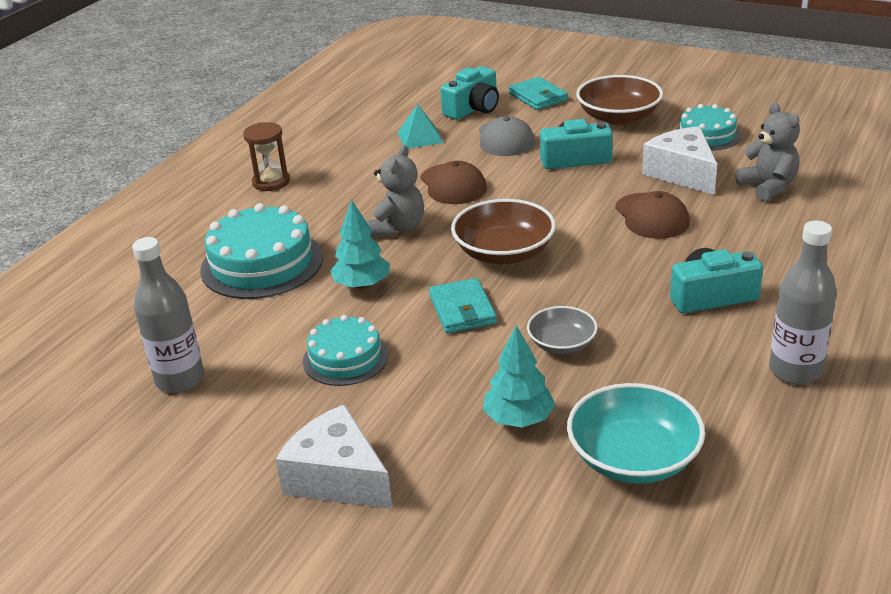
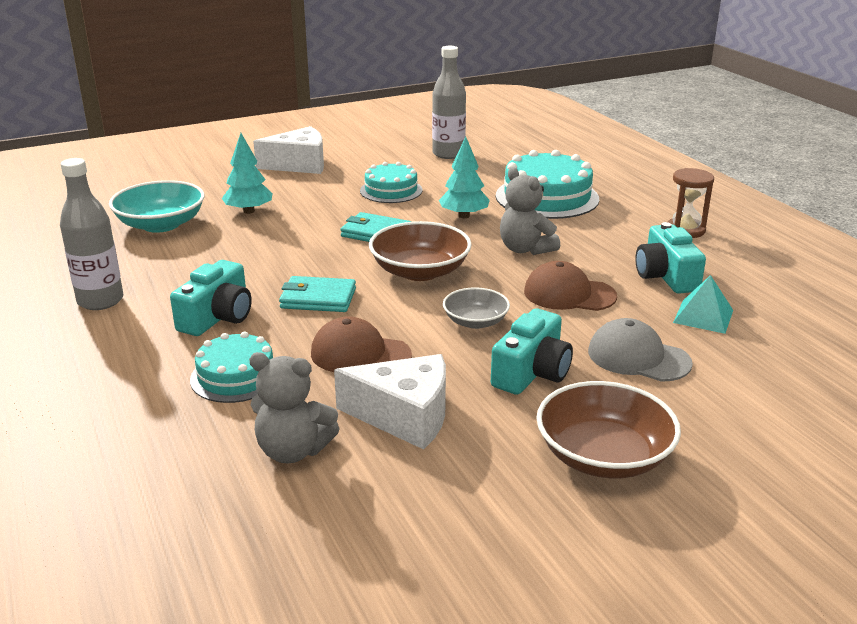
camera: 125 degrees right, 5 degrees down
(473, 108) = (751, 373): turquoise camera -> turquoise camera (666, 276)
(538, 97) = (742, 430): turquoise wallet -> turquoise wallet (318, 298)
(562, 344) = (281, 246): grey bowl -> grey bowl (475, 321)
(707, 135) = (462, 491): turquoise cake -> turquoise cake (236, 376)

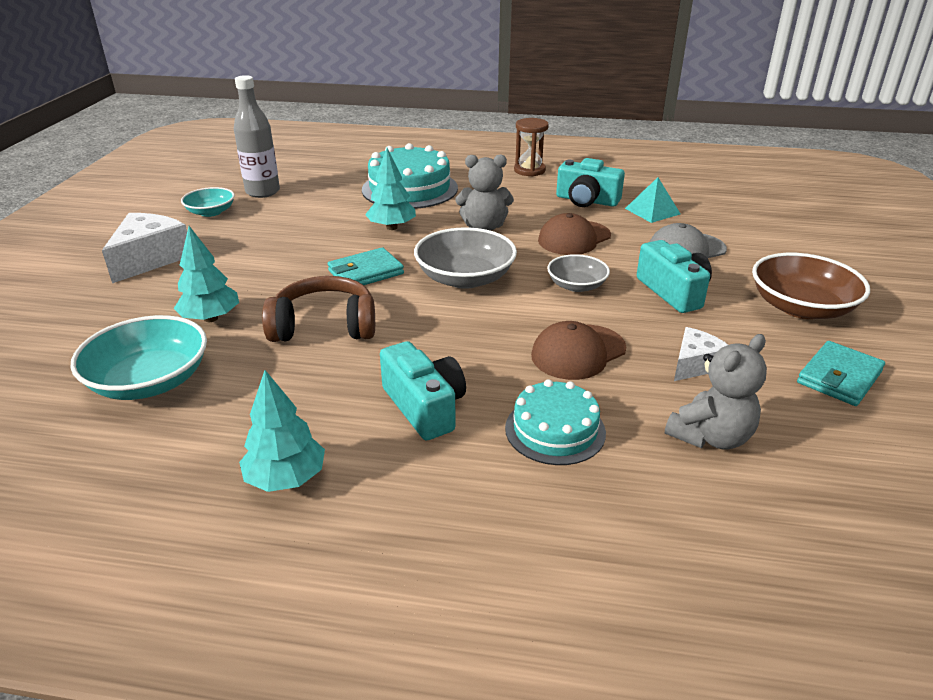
camera: 55 degrees left, 5 degrees up
(100, 301) = (286, 478): grey bottle -> turquoise tree
(282, 248) = (324, 326): none -> brown headphones
(318, 298) = (454, 340): turquoise wallet -> turquoise wallet (839, 377)
(389, 153) = (211, 212): none -> turquoise bowl
(391, 190) = (291, 238): turquoise cake -> none
(405, 416) = (695, 364): white cheese -> white cheese, size x0.59
(420, 271) = (465, 278): brown bowl -> grey bowl

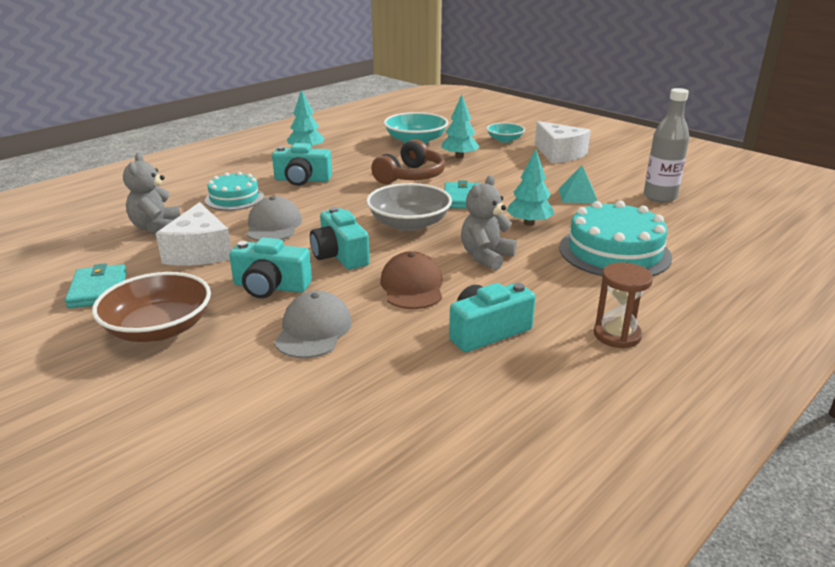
camera: 125 degrees right, 5 degrees down
(211, 212) = (627, 176): turquoise bowl -> turquoise bowl (505, 140)
(576, 285) = (340, 255): grey bowl -> turquoise camera
(578, 352) = (273, 225): brown cap -> grey cap
(652, 211) = (412, 359): turquoise pyramid -> turquoise pyramid (578, 196)
(695, 364) = (199, 252): white cheese -> white cheese, size x1.68

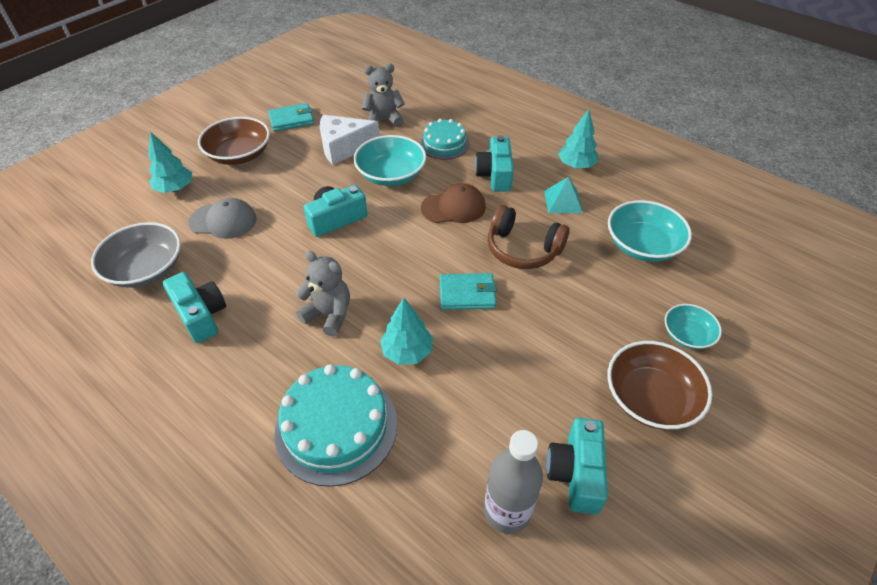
camera: 85 degrees right, 20 degrees up
(270, 287) = (287, 191): turquoise camera -> turquoise camera (575, 473)
(273, 225) = (391, 174): grey cap -> turquoise bowl
(409, 223) = (400, 256): grey bowl -> grey bowl (146, 269)
(412, 286) = (278, 267): brown cap -> brown cap (453, 207)
(459, 157) = (599, 288): turquoise tree -> turquoise tree (175, 188)
(559, 154) = (650, 398): white cheese -> brown bowl
(578, 196) = (494, 407): turquoise pyramid -> turquoise pyramid (563, 201)
(617, 335) = (176, 406): brown hourglass -> none

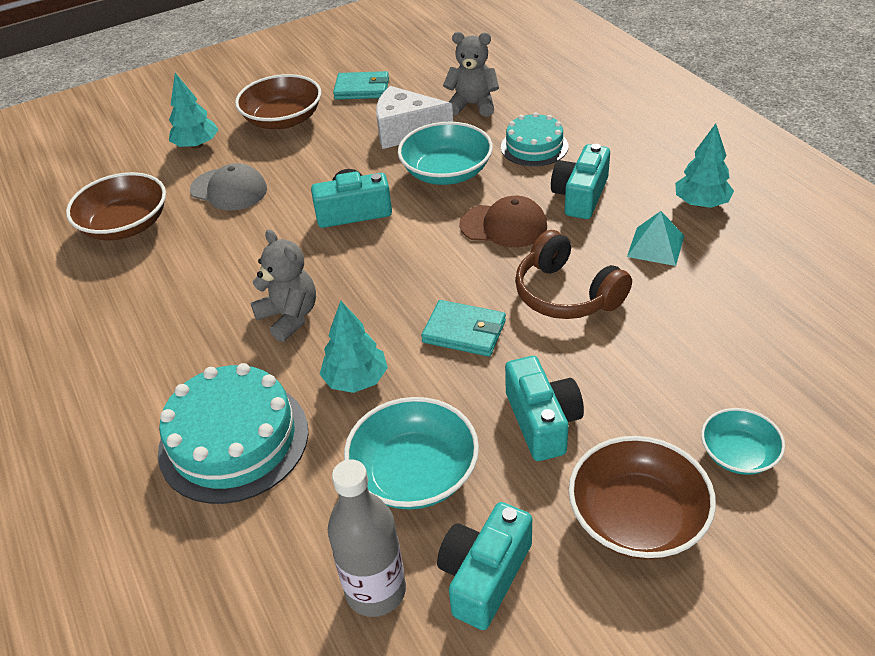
camera: 25 degrees right, 5 degrees down
(146, 269) = (125, 225): grey bowl -> brown bowl
(201, 315) = (155, 286): turquoise camera -> turquoise camera (542, 421)
(642, 245) = (739, 324): turquoise bowl -> turquoise bowl (414, 473)

